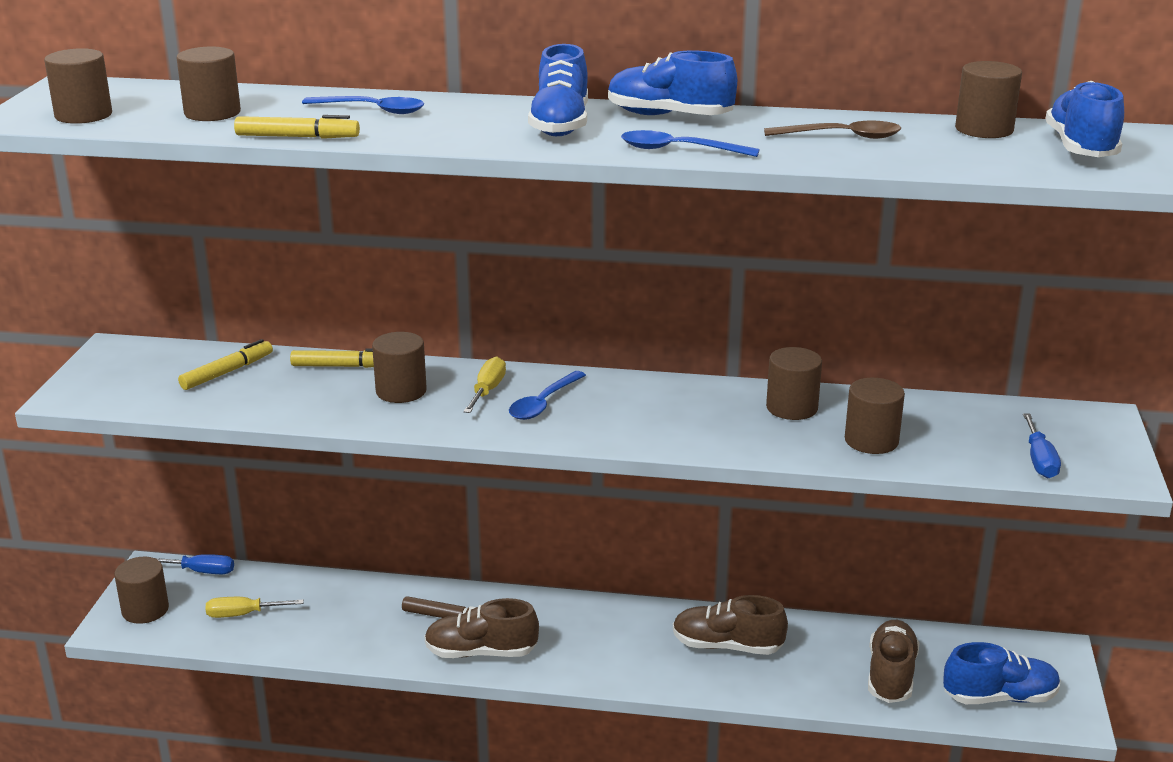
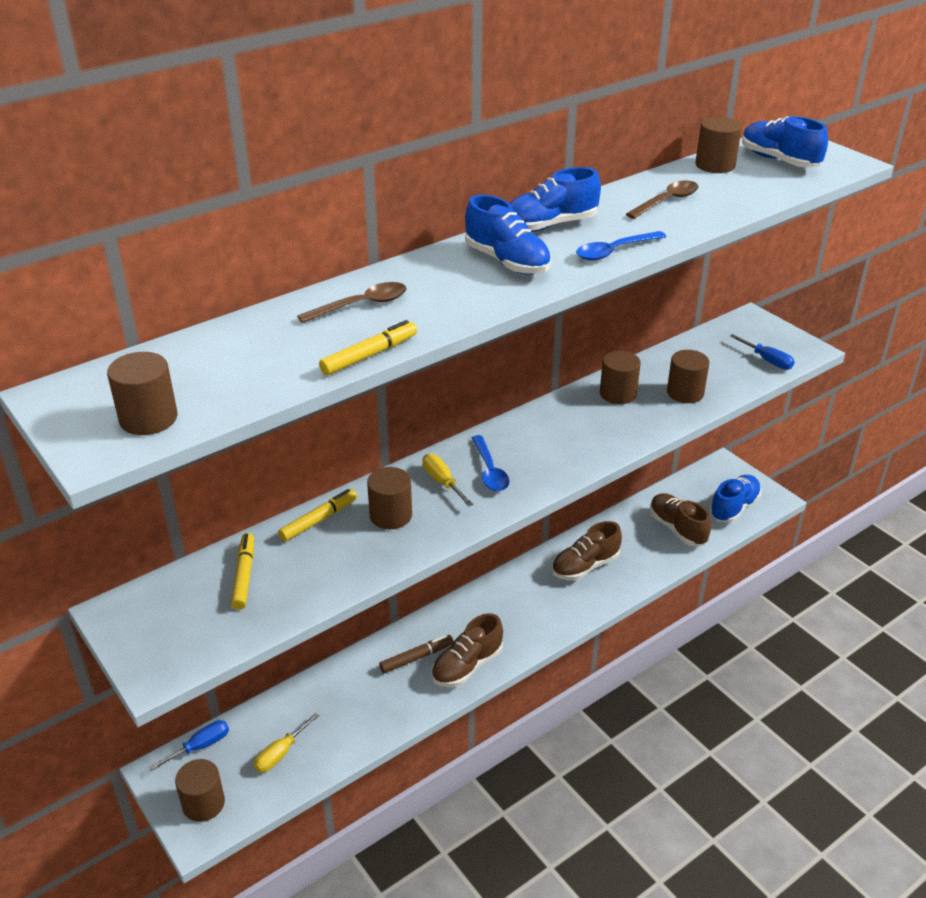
camera: 45 degrees left, 10 degrees up
(212, 113) = (251, 364): brown cylinder -> none
(372, 110) = (361, 305): blue spoon -> brown spoon

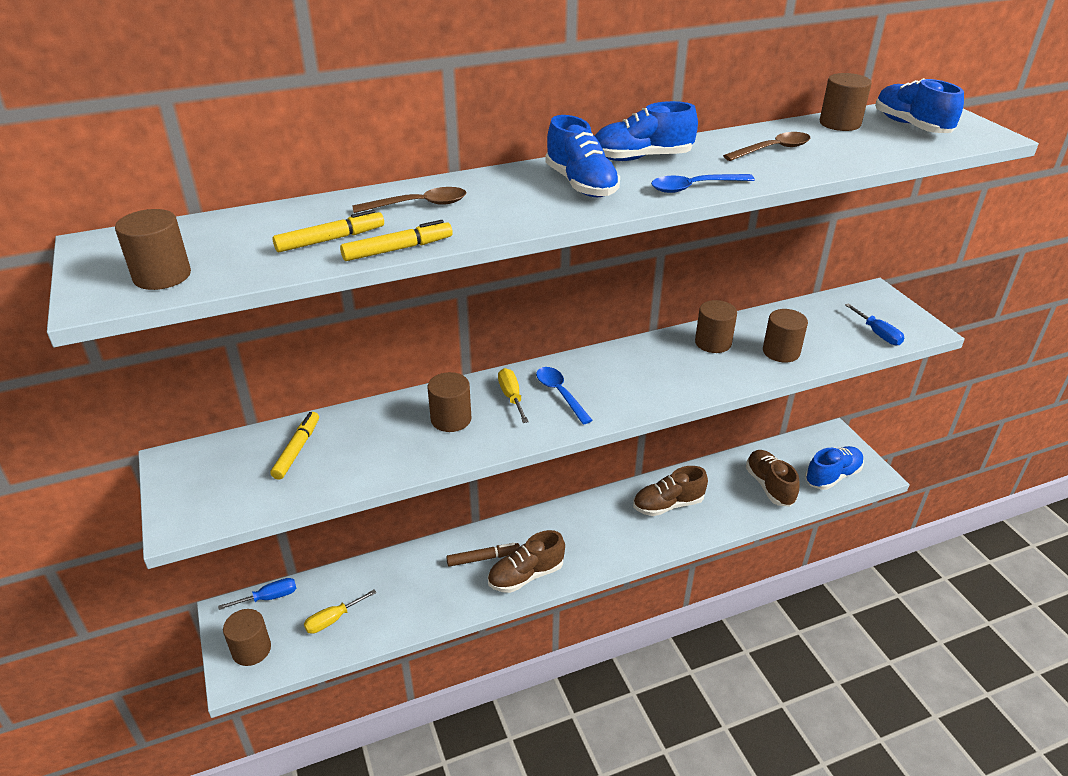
camera: 15 degrees right, 0 degrees up
(319, 520) = (385, 412): yellow marker -> yellow marker (330, 240)
(489, 471) = (560, 394): blue spoon -> blue spoon turned 150 degrees clockwise

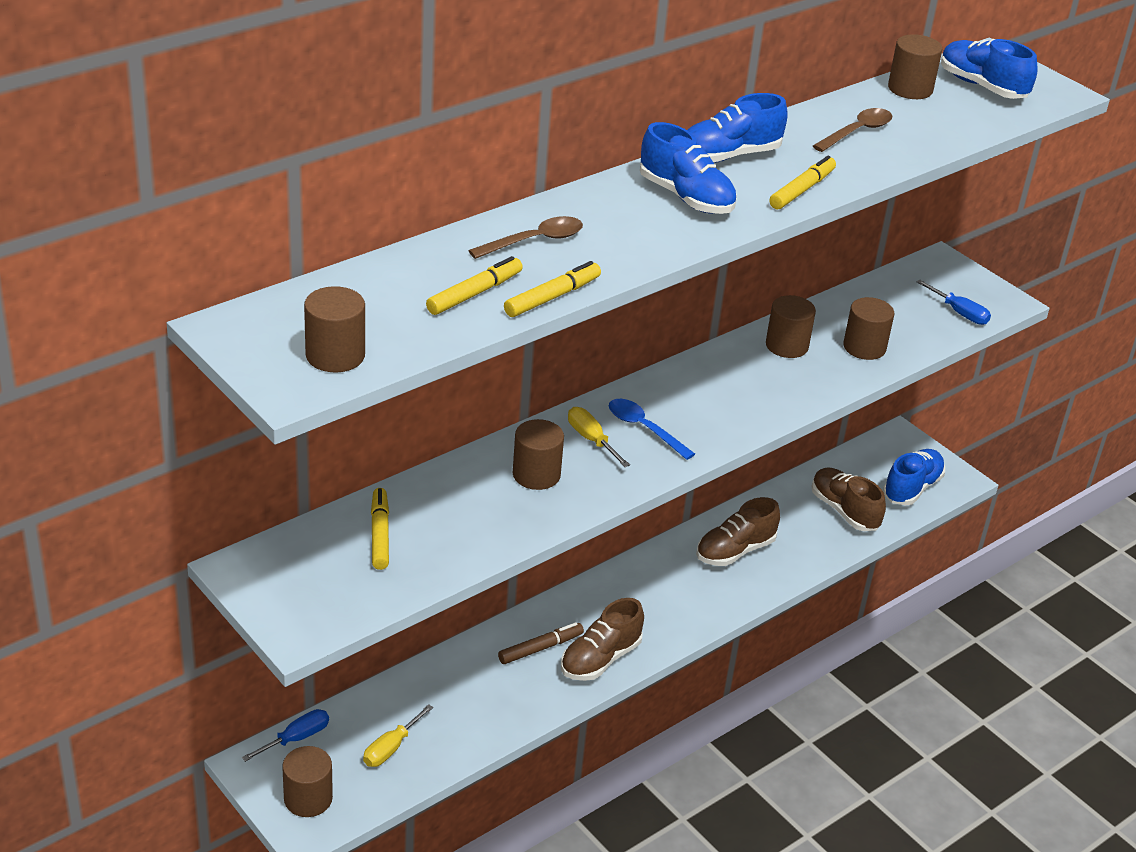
camera: 20 degrees left, 0 degrees up
(694, 187) = (802, 190): blue spoon -> yellow marker

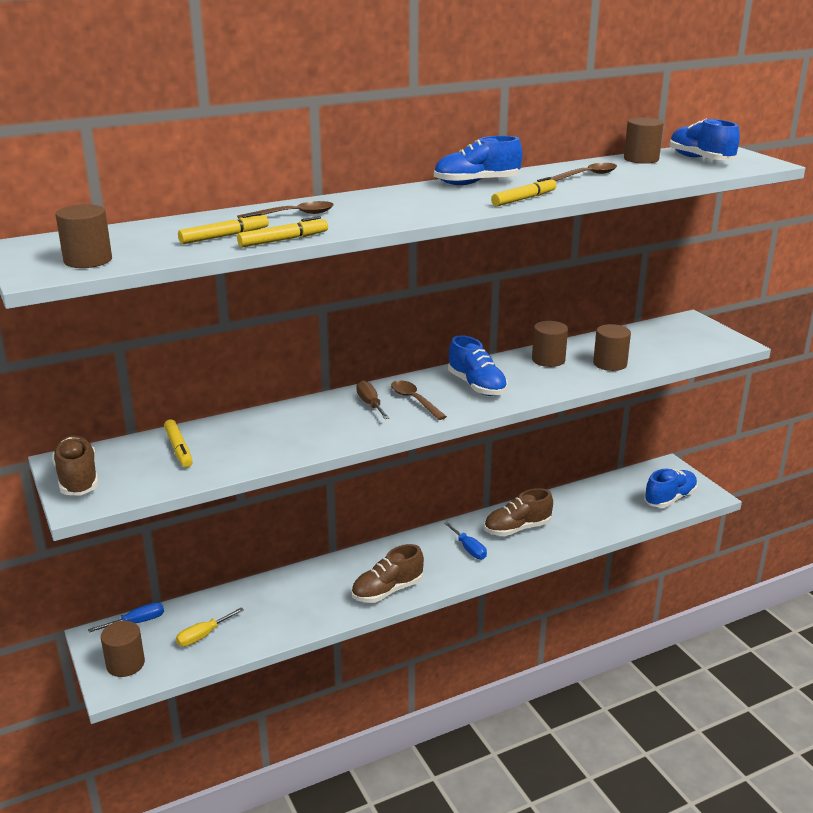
camera: 15 degrees right, 10 degrees down
(380, 534) = (178, 449): yellow marker -> yellow marker turned 150 degrees clockwise
(536, 474) = (317, 422): brown cylinder -> none
(540, 648) = (344, 579): brown marker -> none
(591, 439) = (370, 404): yellow screwdriver -> brown screwdriver
(644, 429) = (414, 400): blue spoon -> brown spoon
(686, 197) = (428, 200): blue shoe -> blue shoe (477, 386)
(844, 511) = (611, 509): brown shoe -> brown shoe (78, 479)
(959, 313) = (694, 348): blue screwdriver -> blue screwdriver (469, 549)

